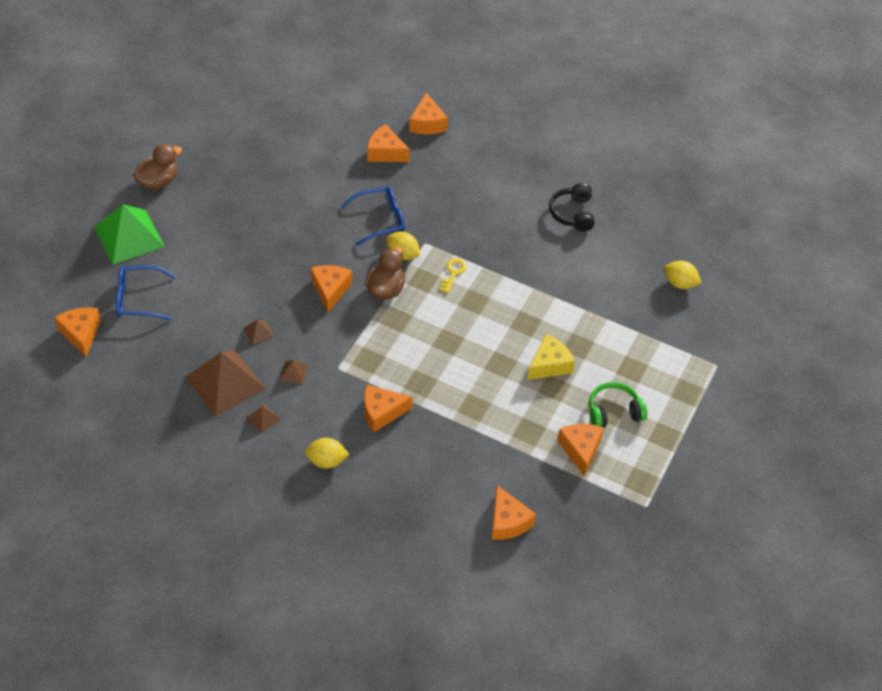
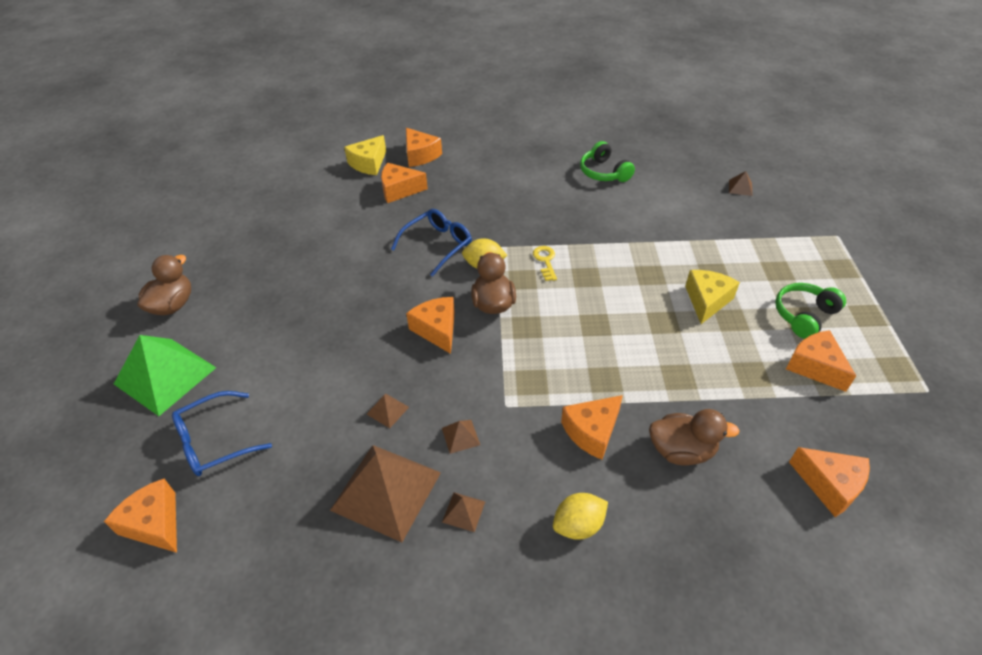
camera: 25 degrees left, 5 degrees down
(378, 113) = (368, 163): none -> yellow cheese
(430, 453) = (681, 450): none -> brown duck
(572, 213) = (604, 172): black headphones -> green headphones
(680, 283) = (740, 187): yellow lemon -> brown pyramid

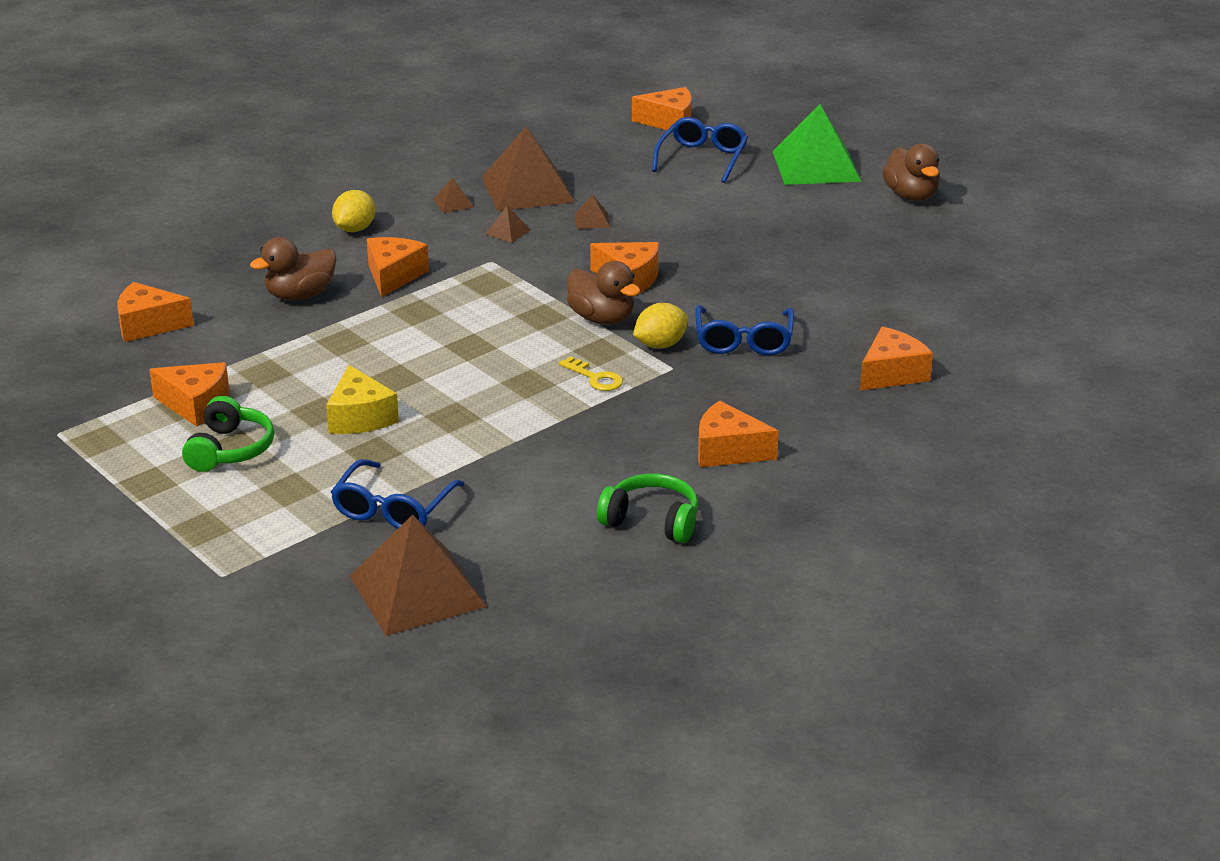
camera: 140 degrees right, 15 degrees down
(368, 163) = (992, 385): yellow cheese -> none
(420, 155) = (947, 426): orange cheese -> orange cheese (727, 451)
(725, 232) = (393, 509): none -> blue glasses
(740, 187) = (417, 591): brown pyramid -> brown pyramid, size x2.43

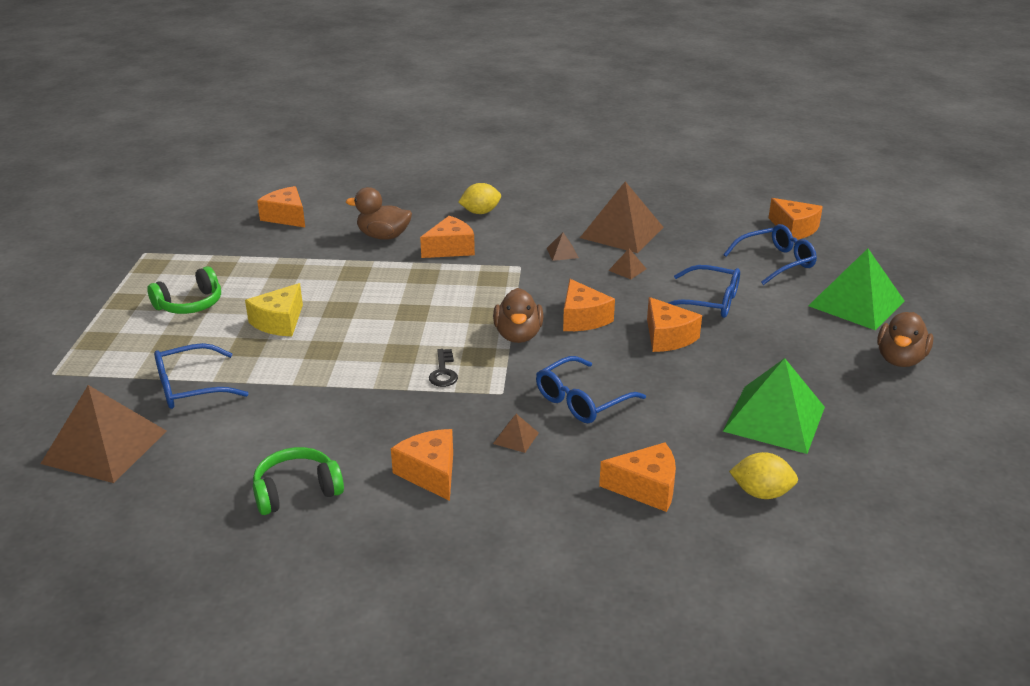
camera: 45 degrees right, 0 degrees up
(196, 405) = (224, 271): orange cheese -> orange cheese (667, 337)
(453, 203) = (562, 221): brown pyramid -> brown pyramid (516, 438)
(595, 378) = (443, 372): yellow key -> black key
(652, 521) = (297, 491): green headphones -> green headphones turned 90 degrees counterclockwise
(660, 345) = (522, 373): yellow lemon -> yellow lemon (761, 493)
(705, 216) = (709, 302): none -> blue glasses
(897, 281) = (774, 419): none -> green pyramid

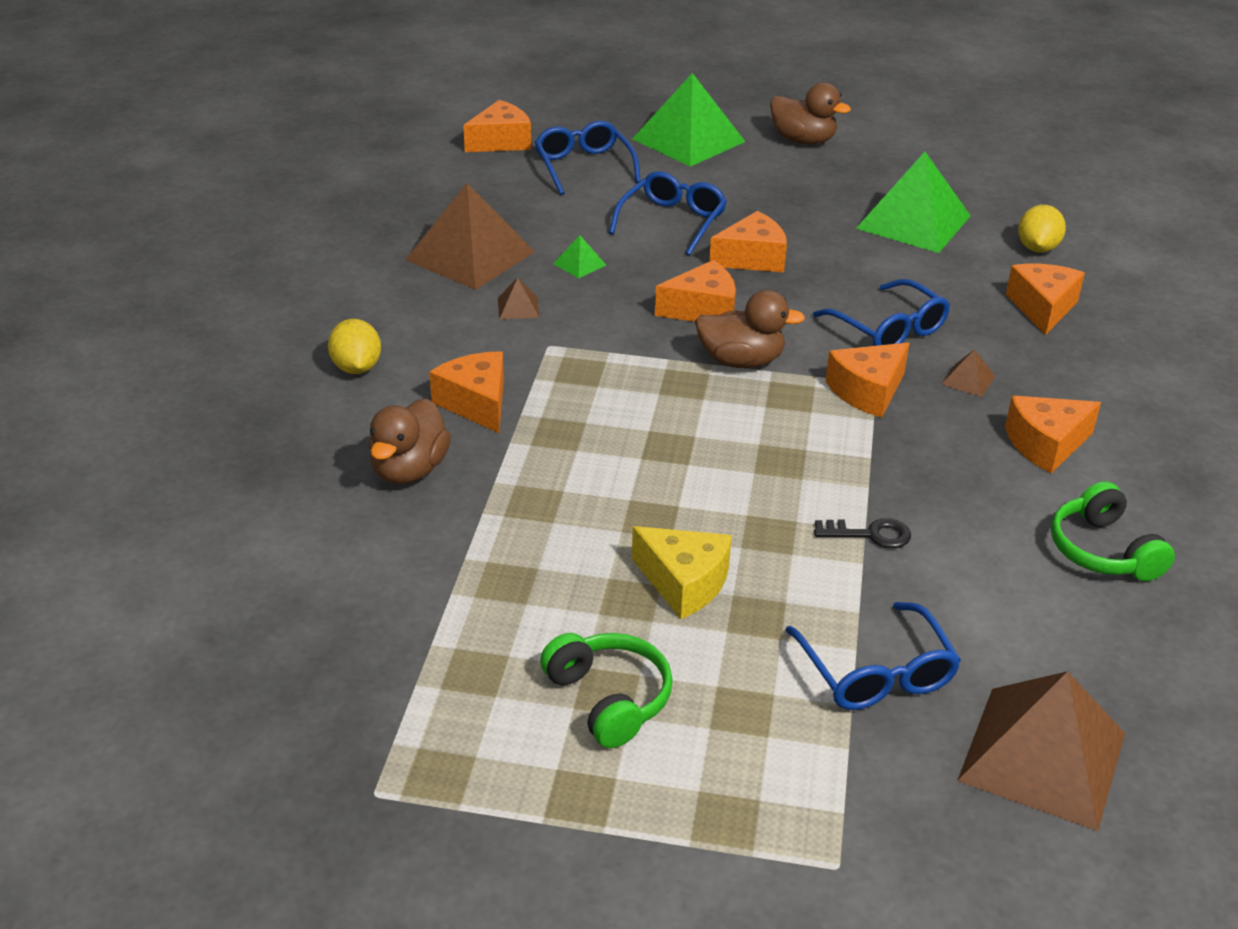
camera: 85 degrees left, 5 degrees up
(286, 217) = (283, 589): orange cheese -> orange cheese (867, 391)
(443, 372) = (829, 426): black key -> black key (869, 534)
(627, 269) = (579, 264): brown pyramid -> green pyramid

